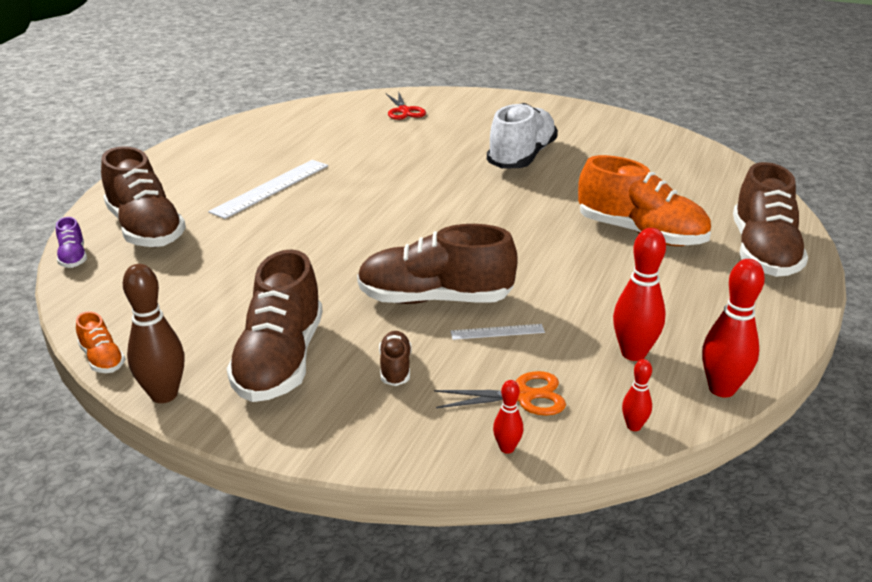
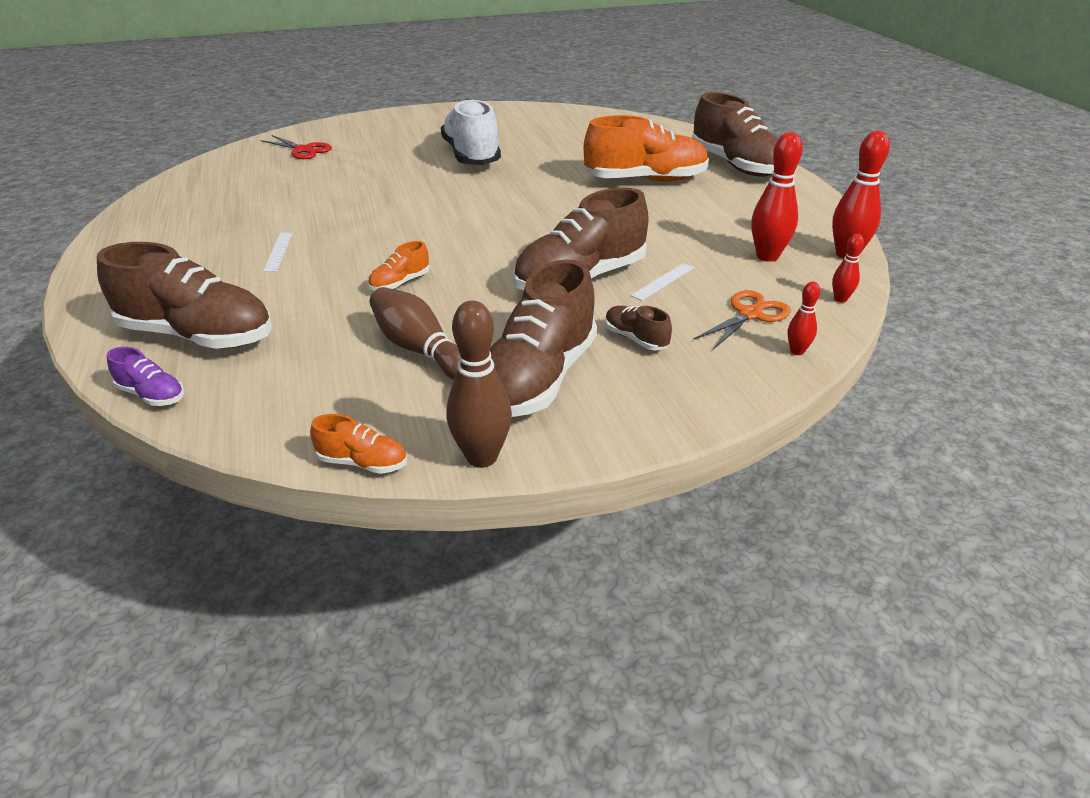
camera: 40 degrees left, 5 degrees up
(244, 301) = (421, 350): none -> brown bowling pin
(271, 188) = (278, 251): white ruler -> white ruler, size x0.49
(280, 361) = (537, 379): brown shoe -> brown shoe turned 60 degrees clockwise
(307, 245) = (400, 283): none -> orange shoe

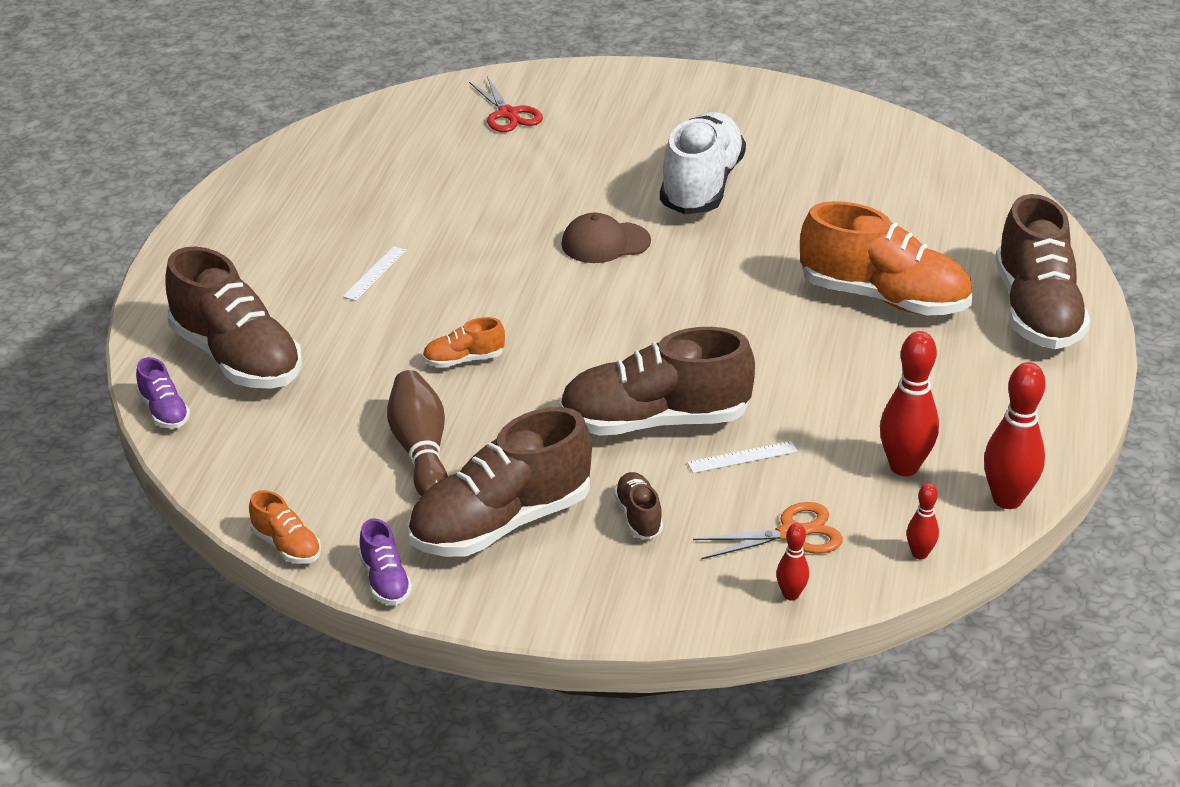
camera: 30 degrees right, 0 degrees up
(438, 195) = (605, 243): none -> brown cap
(482, 457) = (385, 581): brown bowling pin -> purple shoe

